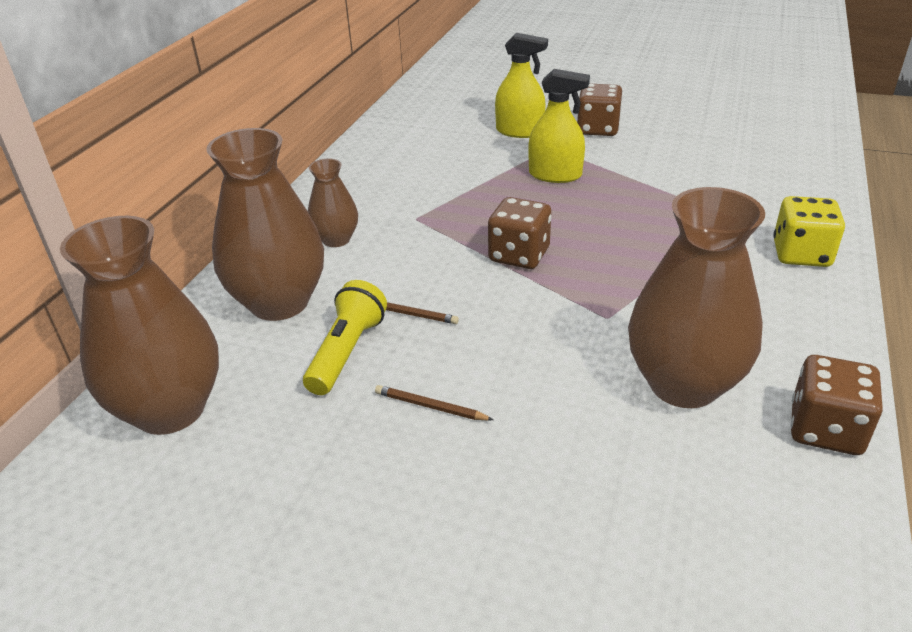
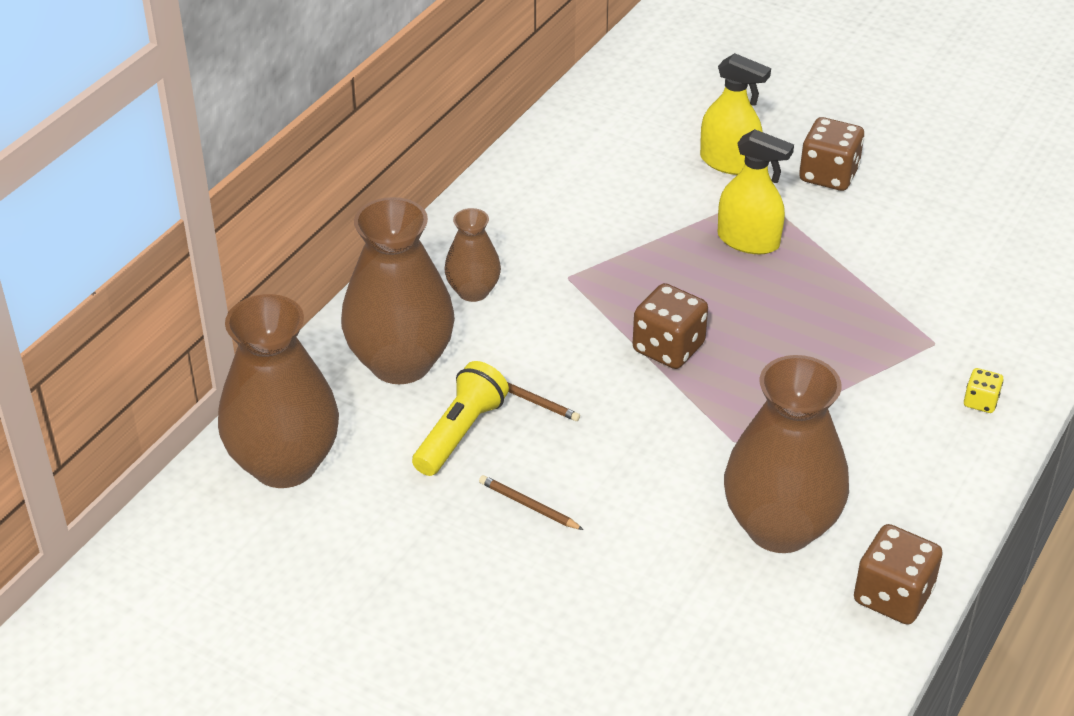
camera: 10 degrees right, 5 degrees up
(801, 254) = (980, 402): yellow dice -> yellow dice, size x0.53

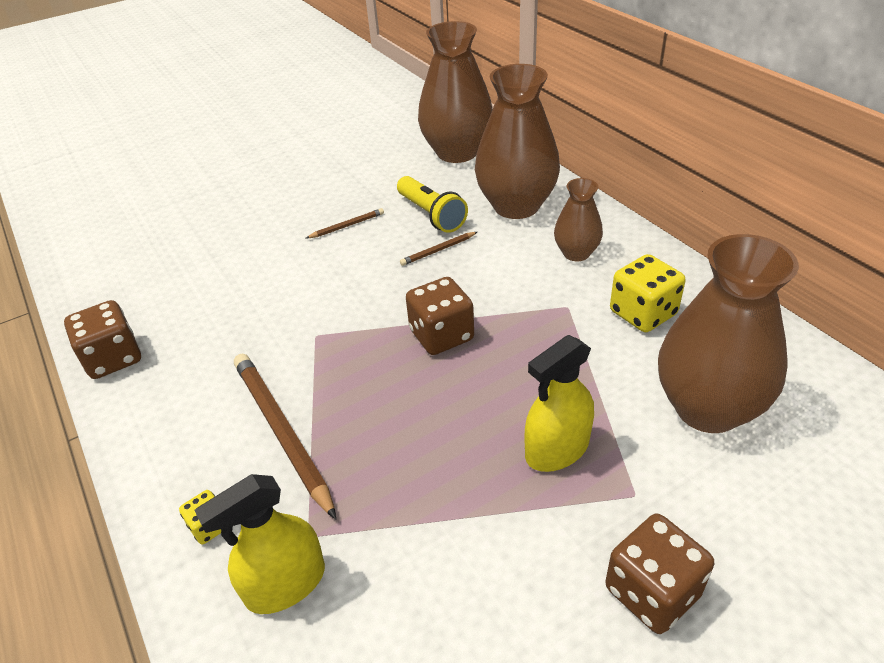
camera: 120 degrees right, 0 degrees up
(546, 228) = (643, 313): none -> yellow dice
(729, 162) = (713, 494): yellow spray bottle -> yellow spray bottle (285, 584)
(780, 527) = (222, 327): brown vase -> brown vase (707, 408)
(864, 405) = (282, 432): none -> brown pencil

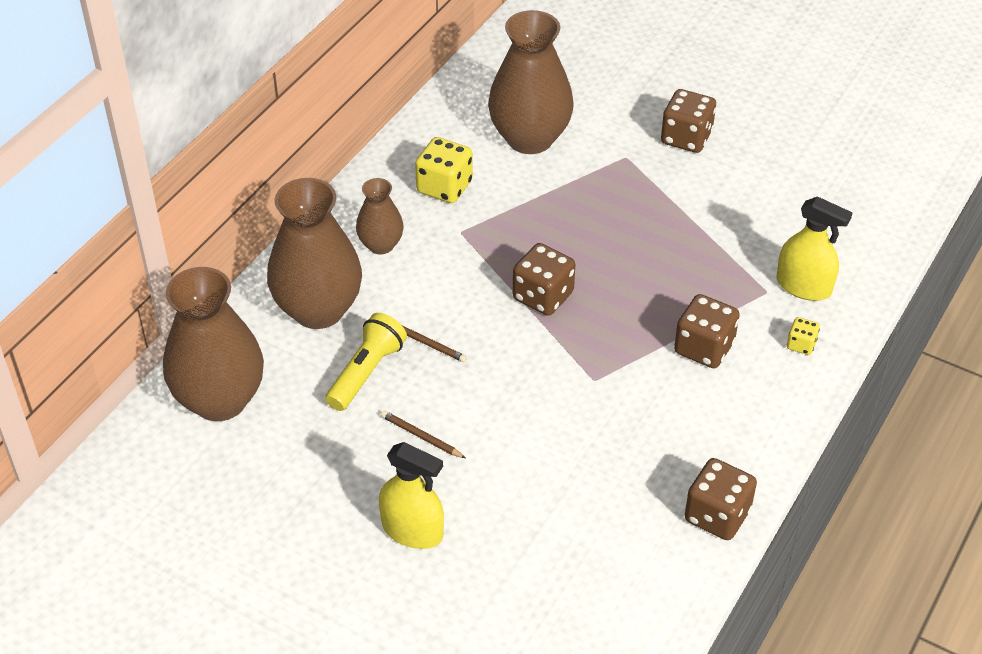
camera: 120 degrees left, 5 degrees up
(282, 432) = (704, 348): brown pencil -> brown dice
(557, 449) = (615, 198): yellow spray bottle -> yellow spray bottle (412, 530)

